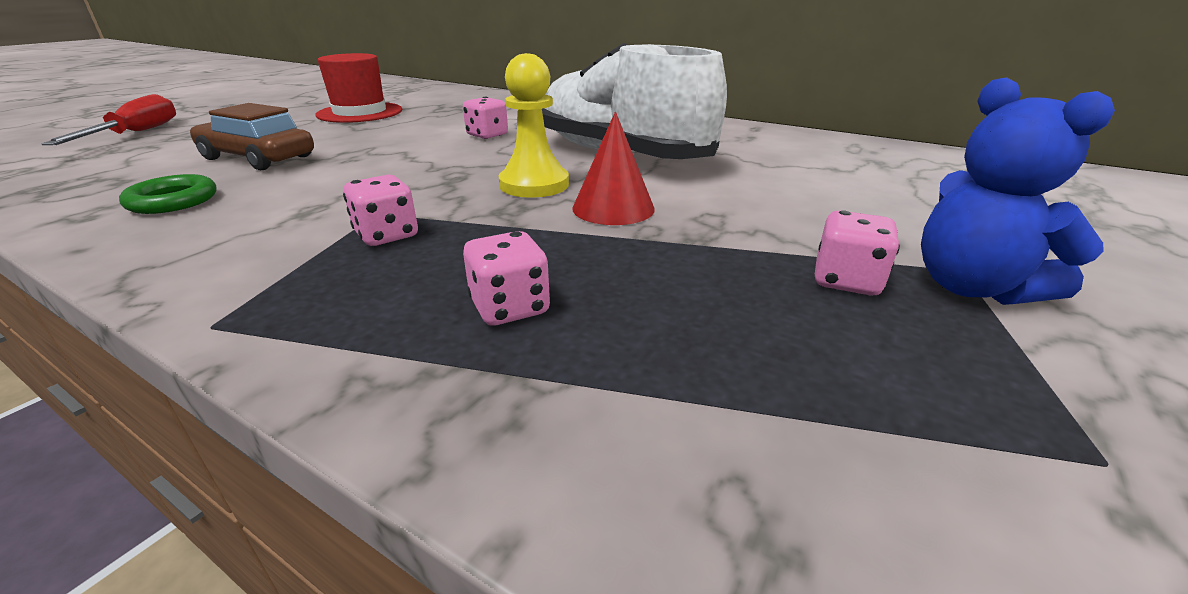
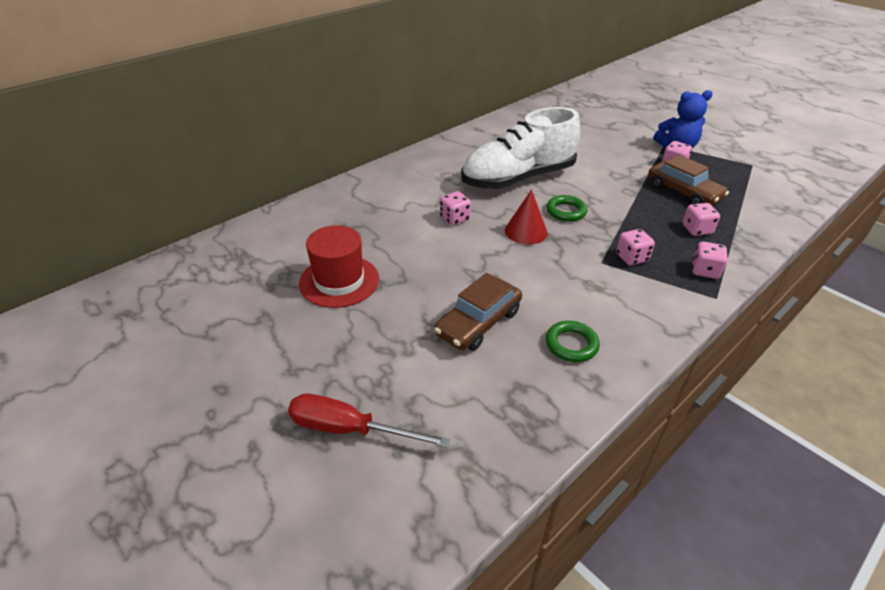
camera: 75 degrees left, 10 degrees up
(322, 313) = (704, 271): none -> pink dice
(534, 185) = (566, 211): yellow pawn -> green ring
(613, 208) = (603, 195): red cone -> red cone (526, 231)
(698, 293) = (683, 192): none -> brown car

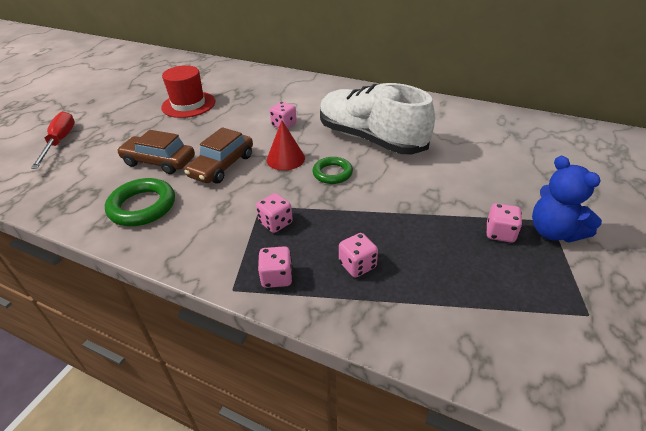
camera: 70 degrees right, 0 degrees up
(571, 344) = (142, 206): green ring -> green ring, size x1.55
(683, 192) = (436, 248): brown car -> brown car (222, 166)

